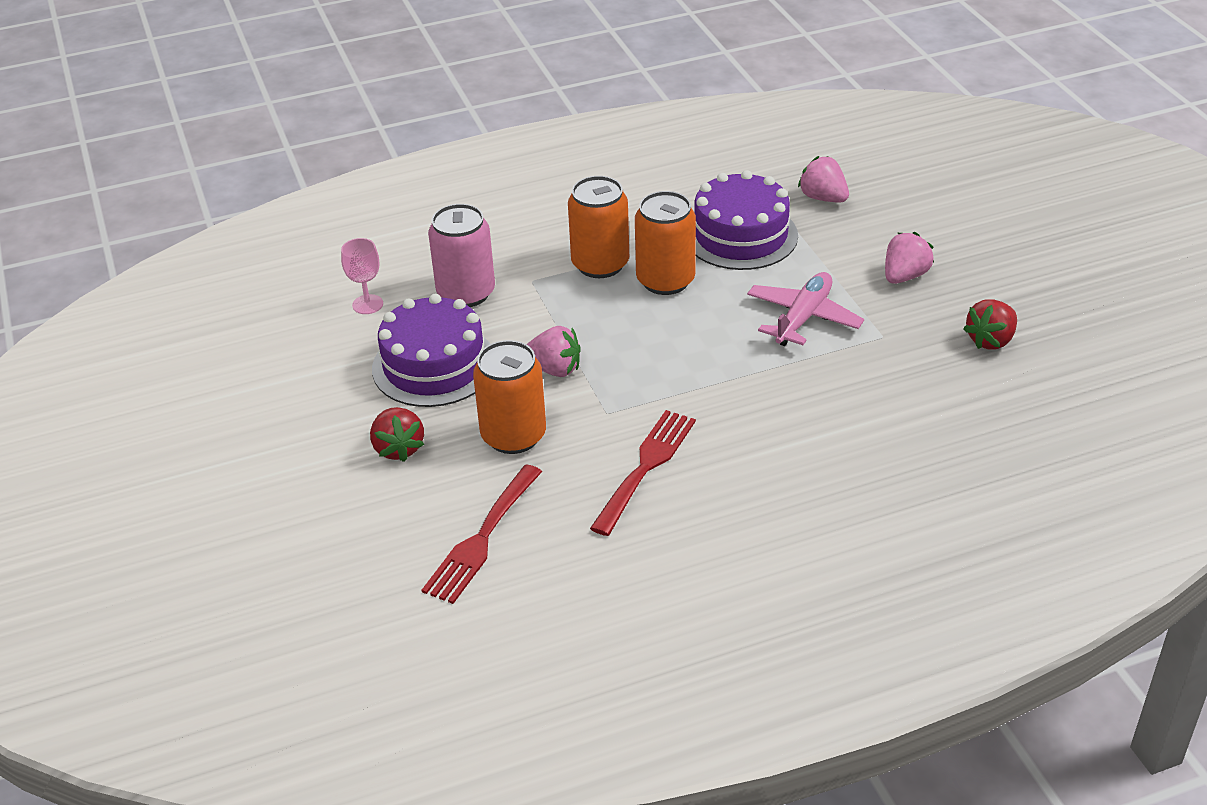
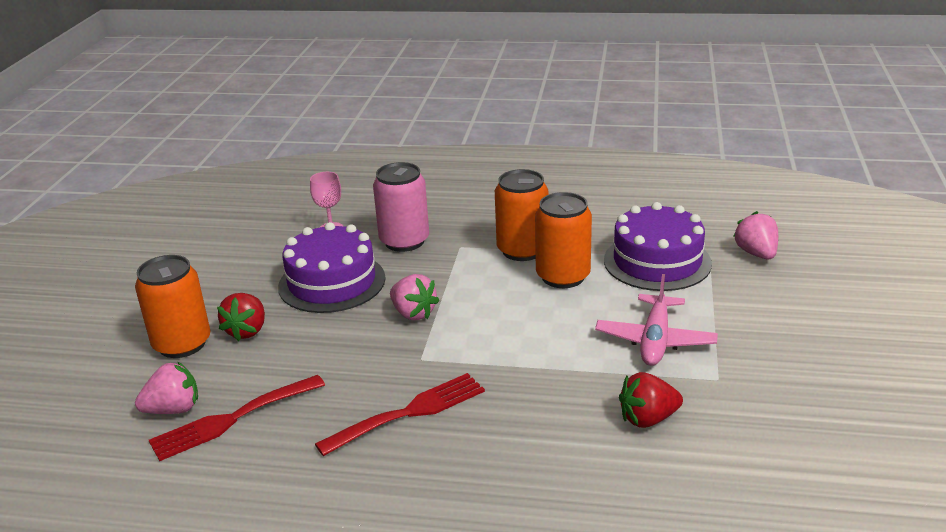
camera: 30 degrees right, 10 degrees down
(513, 436) = (334, 351): orange can -> orange can (182, 344)
(803, 318) = (655, 340): pink plane -> pink plane turned 135 degrees clockwise
(904, 276) = (782, 335): pink strawberry -> pink strawberry (173, 409)
(990, 340) = (826, 418): red strawberry -> red strawberry (648, 419)

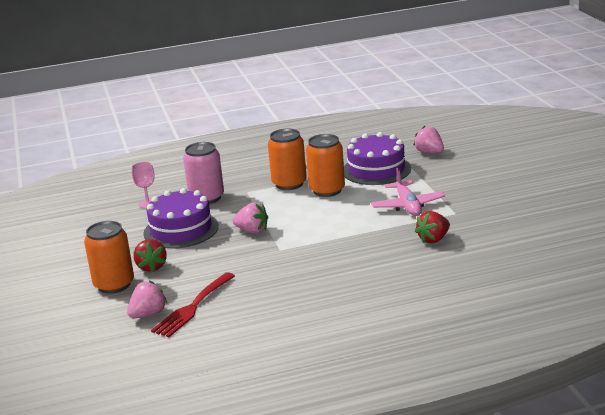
camera: 25 degrees left, 5 degrees down
(409, 412) = (299, 274): red fork -> none

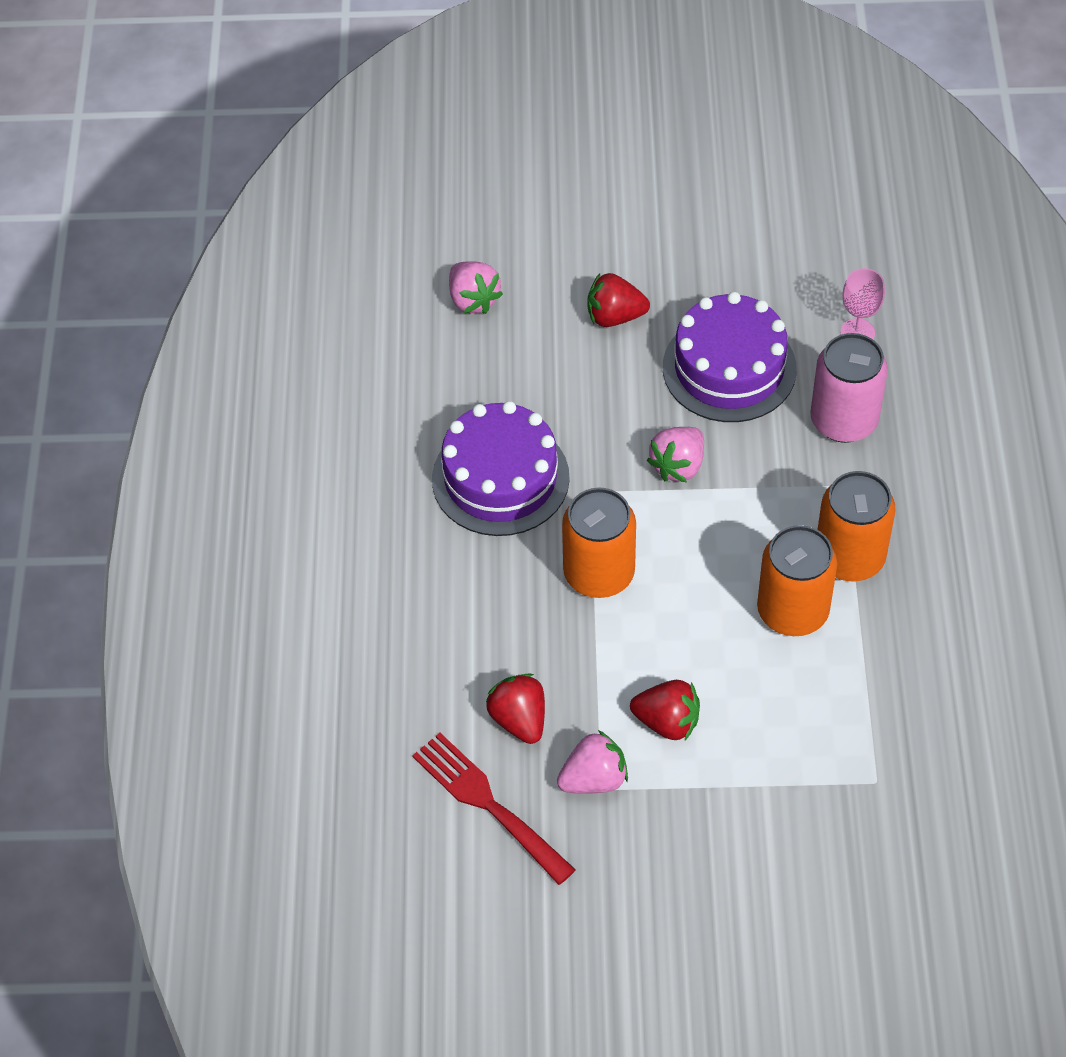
camera: 105 degrees right, 30 degrees up
(114, 285) = (581, 267): orange can -> orange can (599, 573)
(193, 307) = (465, 353): red fork -> red fork (487, 804)
(376, 170) = (853, 718): purple cake -> purple cake (500, 478)
(408, 206) = (667, 722): pink plane -> red strawberry
(429, 152) = (902, 841): pink strawberry -> pink strawberry (594, 779)

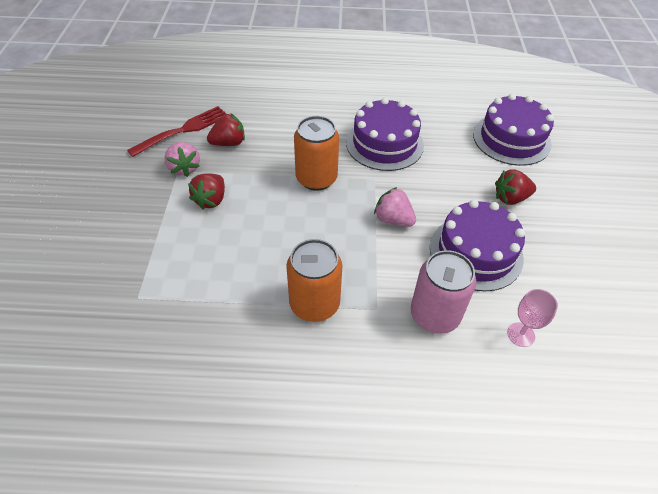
camera: 90 degrees right, 5 degrees down
(473, 300) = (511, 139): pink strawberry -> purple cake
(615, 316) = (510, 198): red strawberry -> red strawberry turned 105 degrees counterclockwise
(792, 611) = (276, 267): orange can -> none

